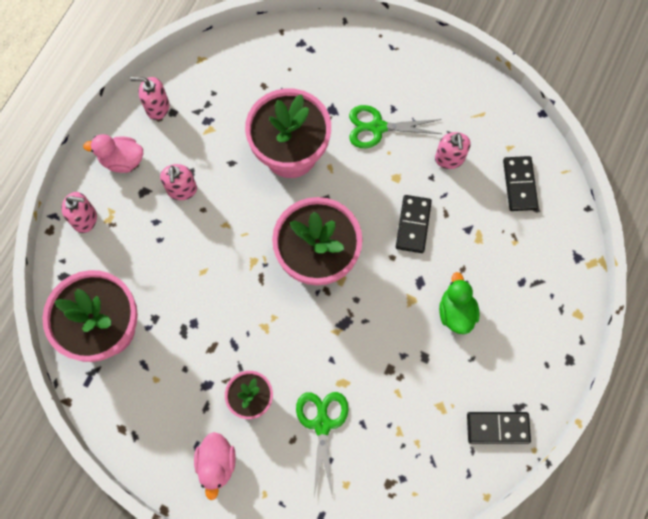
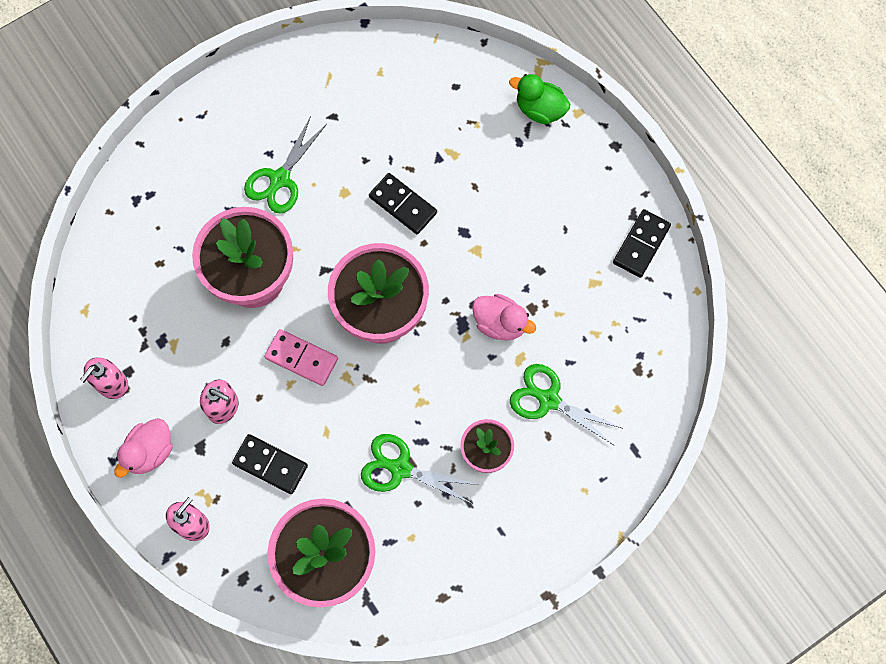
camera: 60 degrees left, 0 degrees up
(204, 341) = (400, 468): none -> green scissors
(217, 463) = (530, 520): pink duck -> pink duck (500, 323)
(249, 222) = (301, 358): none -> pink domino
(449, 159) = (356, 132): pink soap dispenser -> none
(456, 312) = (512, 217): green duck -> green duck (540, 109)
(519, 184) = (423, 86): black domino -> black domino (270, 464)

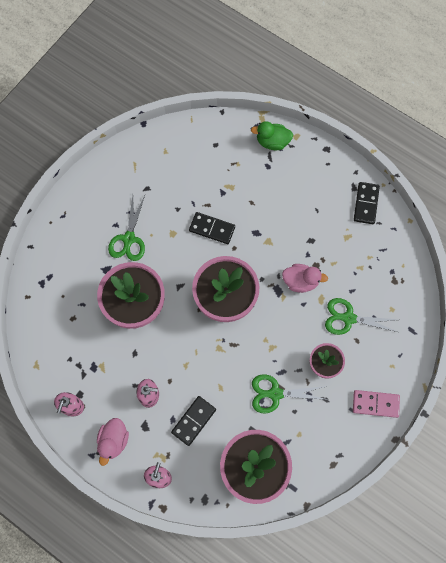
camera: 20 degrees left, 0 degrees up
(270, 464) = (193, 421): black domino -> black domino turned 60 degrees counterclockwise
(301, 358) = (187, 346): pink domino -> pink domino (375, 404)

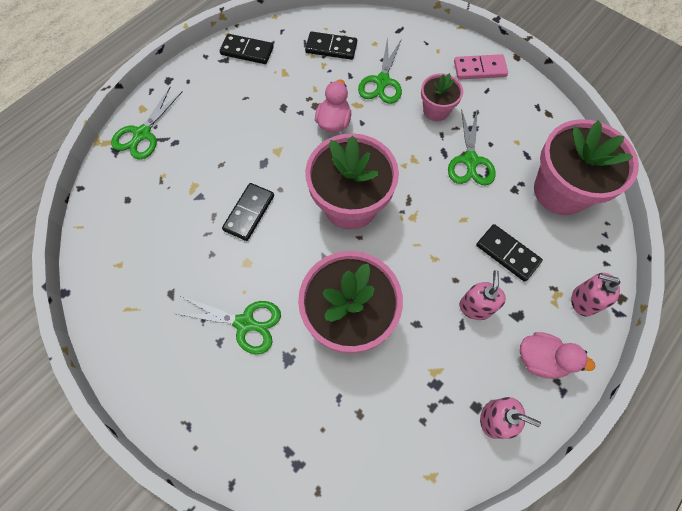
camera: 85 degrees left, 5 degrees down
(272, 142) = (142, 134): green duck -> green scissors
(375, 404) = (479, 69): pink domino -> pink domino turned 75 degrees clockwise
(380, 272) = (331, 48): none -> black domino

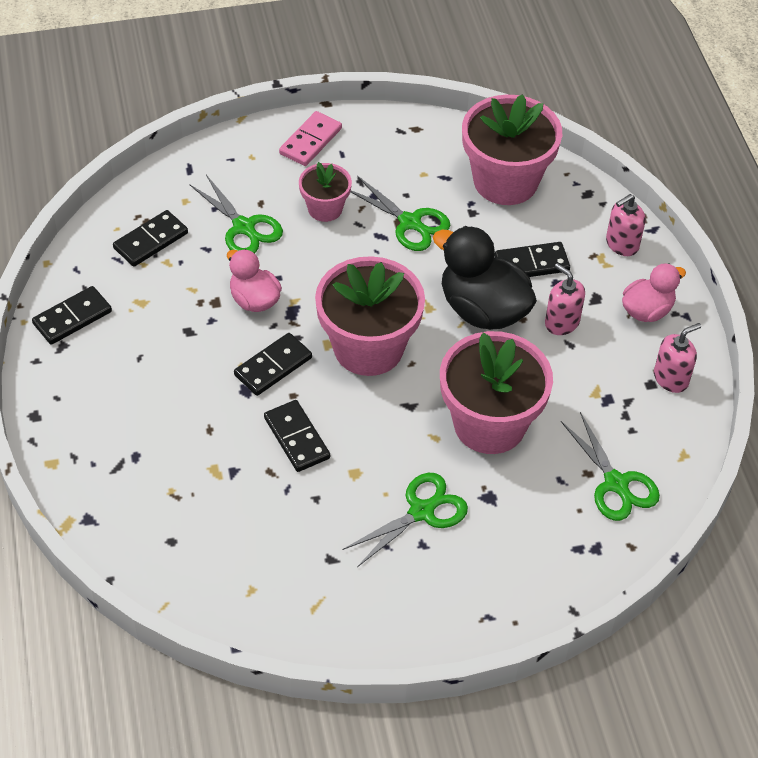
camera: 55 degrees left, 15 degrees down
(142, 134) = (91, 481): green scissors -> green scissors (616, 483)
(293, 164) = (273, 366): none -> black domino
(440, 250) = (483, 310): none -> black duck

